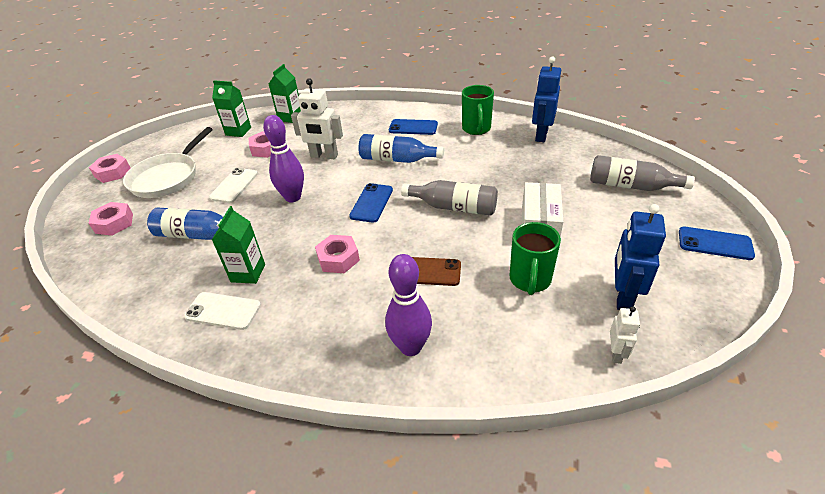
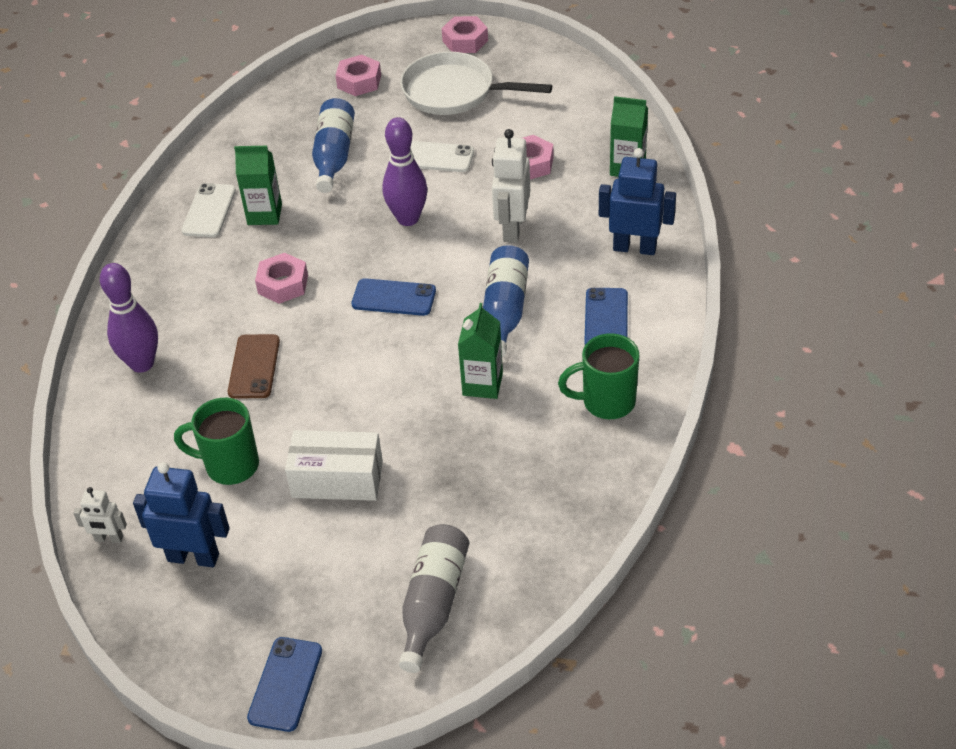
camera: 85 degrees right, 5 degrees up
(238, 131) = (579, 122): green carton -> green carton (482, 384)
(454, 207) = (382, 385): grey bottle -> none
(541, 135) = (591, 492): blue robot -> blue robot (634, 248)

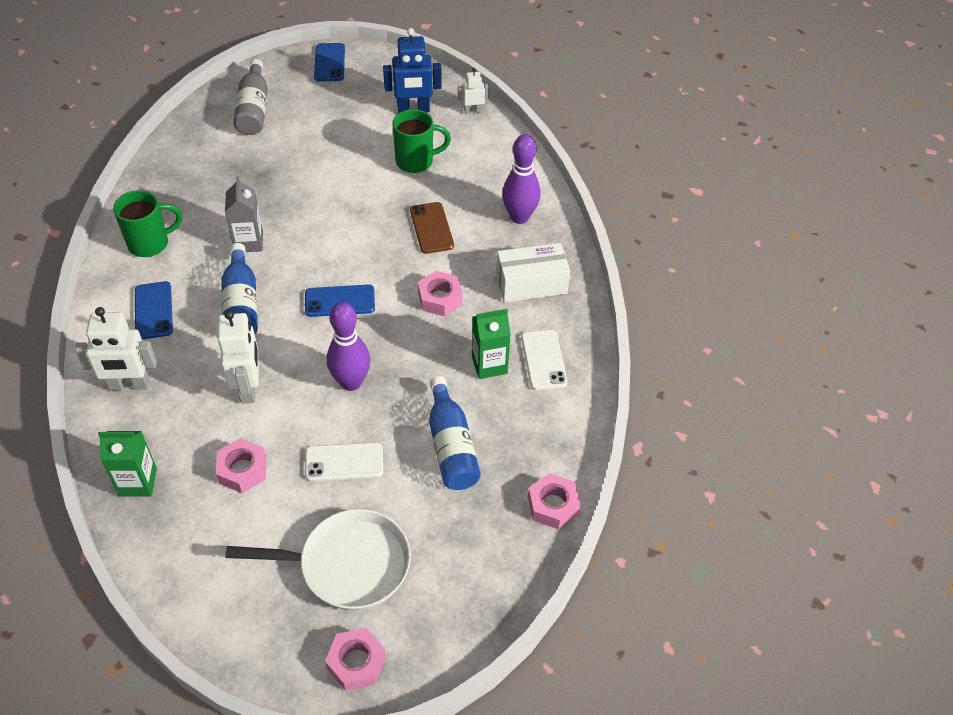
camera: 160 degrees right, 5 degrees up
(337, 479) = (338, 164): white box -> white box (531, 284)
(359, 81) = (465, 562): pink nut -> pink nut (553, 505)
(482, 384) = (249, 242): green carton -> grey carton
(634, 248) = (129, 385): blue robot -> white robot

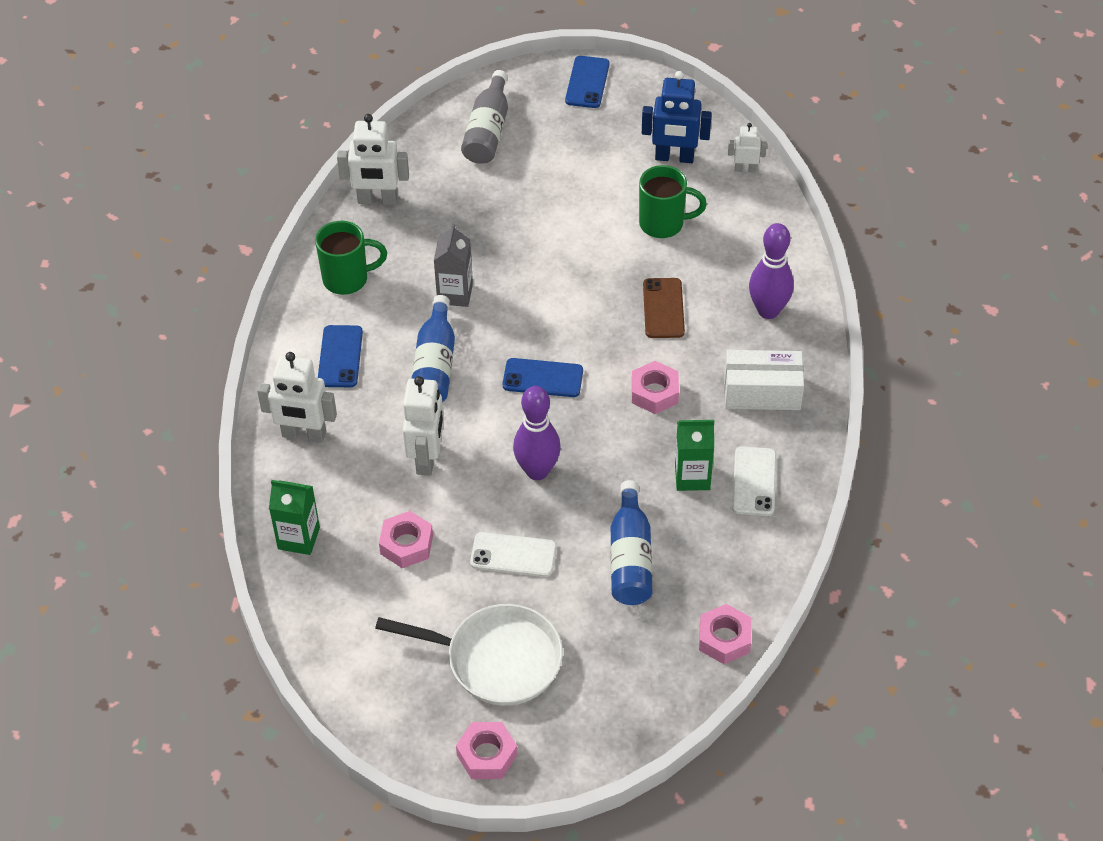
camera: 15 degrees right, 0 degrees up
(167, 175) = (377, 200): none -> white robot

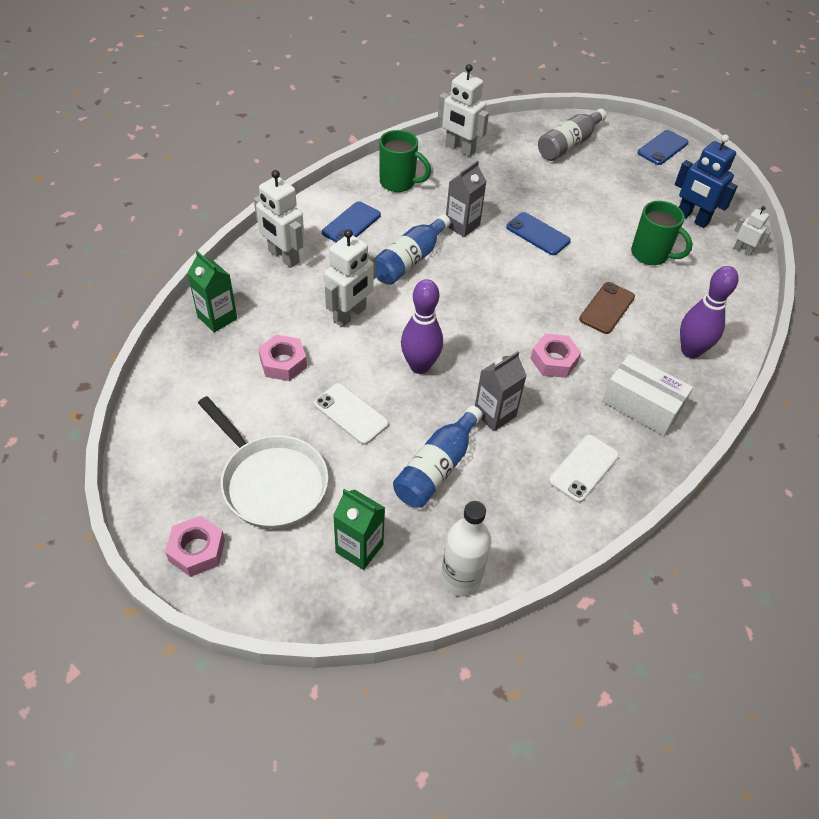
camera: 30 degrees right, 0 degrees up
(543, 378) = (477, 307): blue phone -> blue phone (538, 234)
(641, 477) = (495, 414): none -> grey carton
(692, 477) = (535, 436): green carton -> green carton (359, 548)
(724, 639) = (460, 579): pink nut -> white bottle

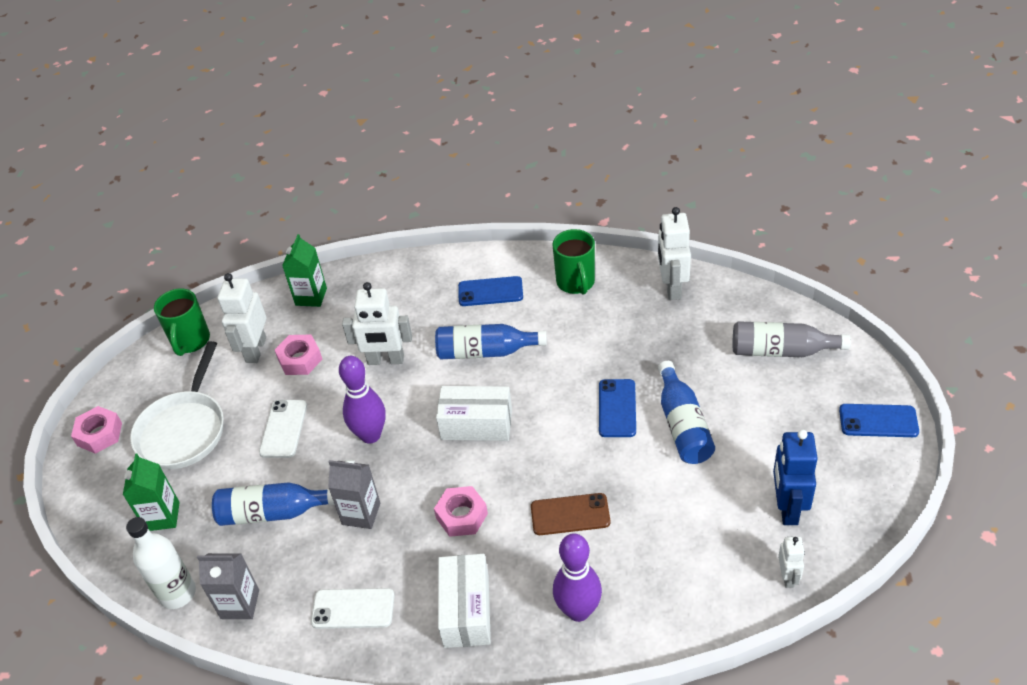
camera: 60 degrees right, 5 degrees down
(283, 257) = (410, 283): white robot -> white robot (255, 350)
(462, 225) = (568, 354): grey carton -> grey carton (240, 604)
(475, 305) = (476, 424): none -> white box
(584, 217) = (683, 425): none -> blue bottle
(651, 255) = (687, 505): green mug -> green mug (190, 342)

